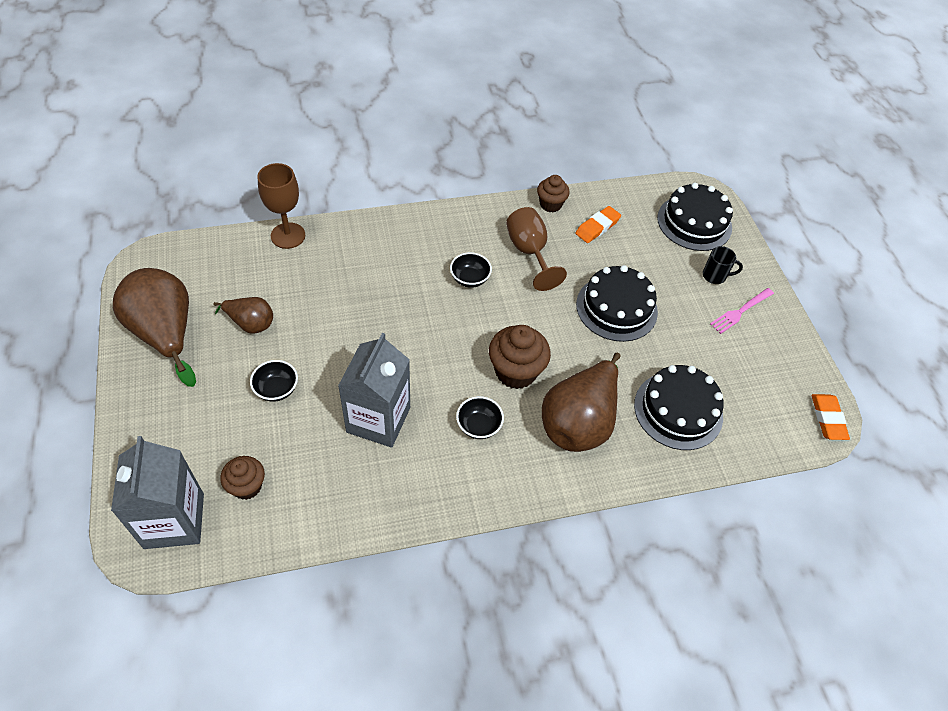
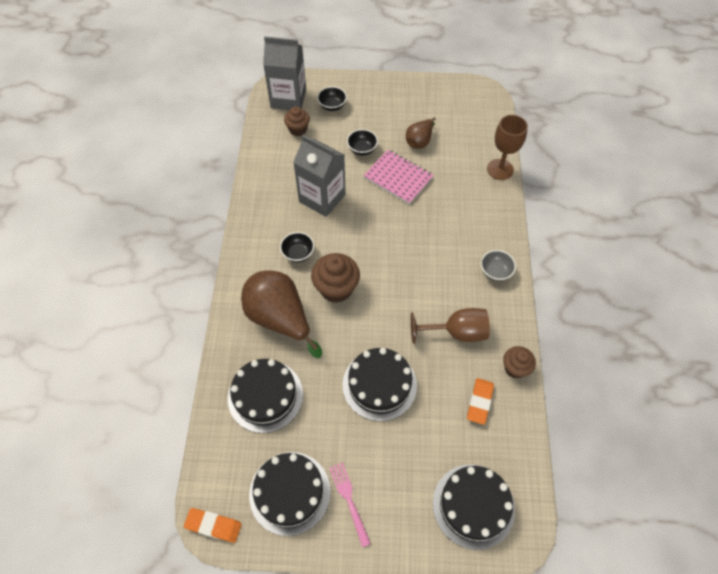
camera: 110 degrees right, 5 degrees up
(165, 333) = (421, 100): brown pear -> none
(323, 337) = (398, 178): none -> pink notebook
(442, 228) = (495, 272): none -> grey bowl
(470, 279) = (434, 279): black bowl -> black bowl (332, 106)
(597, 227) = (479, 402): orange eraser -> orange eraser turned 45 degrees clockwise
(715, 276) = (398, 495): black mug -> none
(761, 361) = (290, 492): none -> black cake

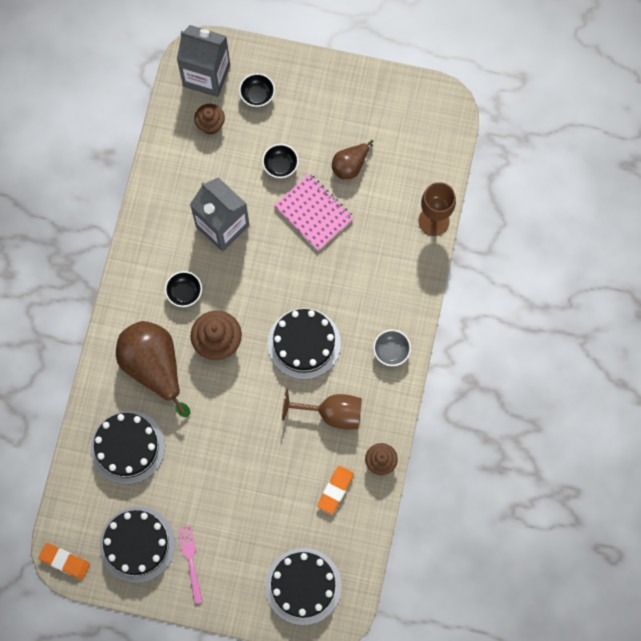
camera: 10 degrees right, 15 degrees up
(379, 385) = (241, 455): black cake -> black cake (304, 343)

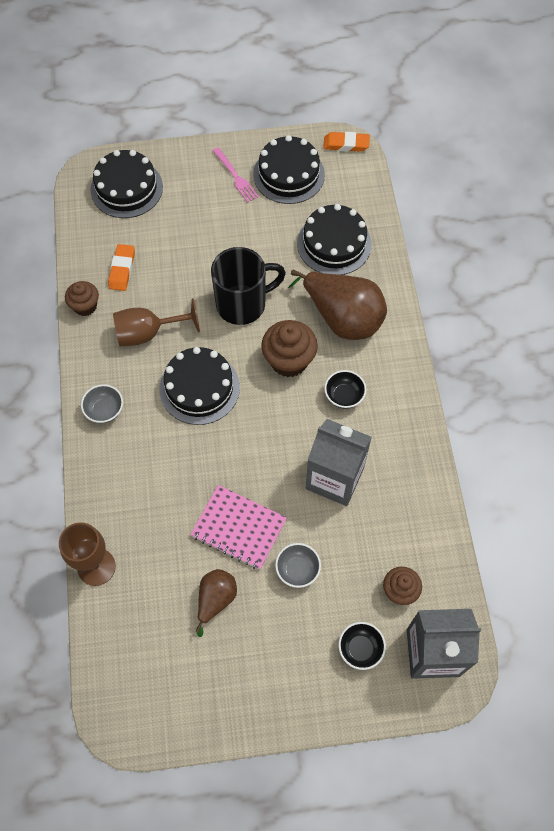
camera: 160 degrees right, 10 degrees down
(237, 413) = (243, 304): none -> black mug
(280, 166) = (297, 569): black bowl -> grey bowl

